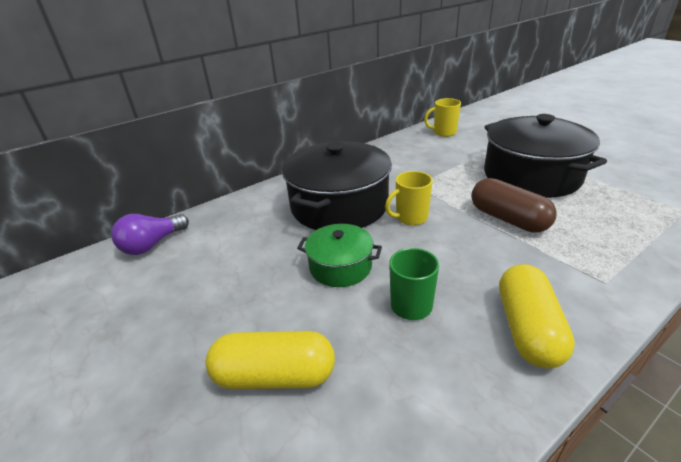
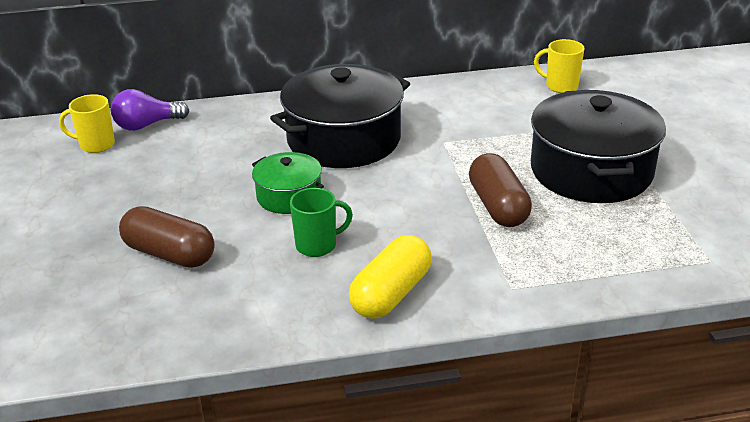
camera: 25 degrees right, 0 degrees up
(274, 376) = (169, 254): yellow capsule -> brown capsule
(410, 218) = (400, 174): yellow mug -> yellow mug (96, 145)

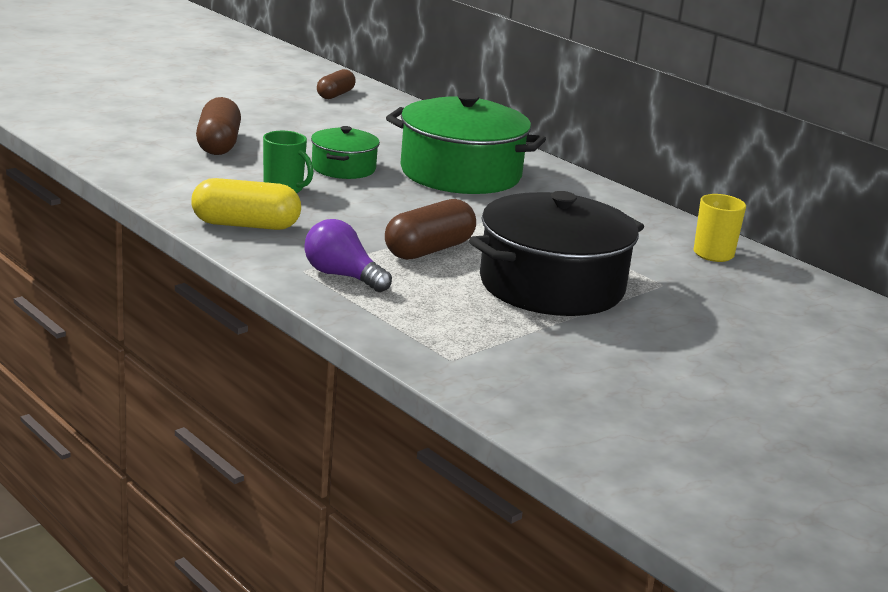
camera: 55 degrees right, 10 degrees down
(96, 145) = (335, 95): yellow mug -> brown capsule
(147, 125) = (386, 104): purple light bulb -> purple light bulb (342, 276)
(344, 139) = (460, 173): black pot -> green pot

